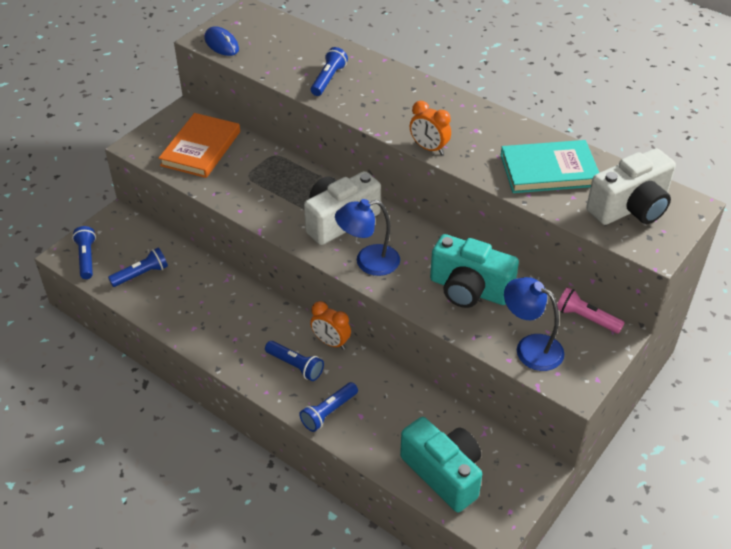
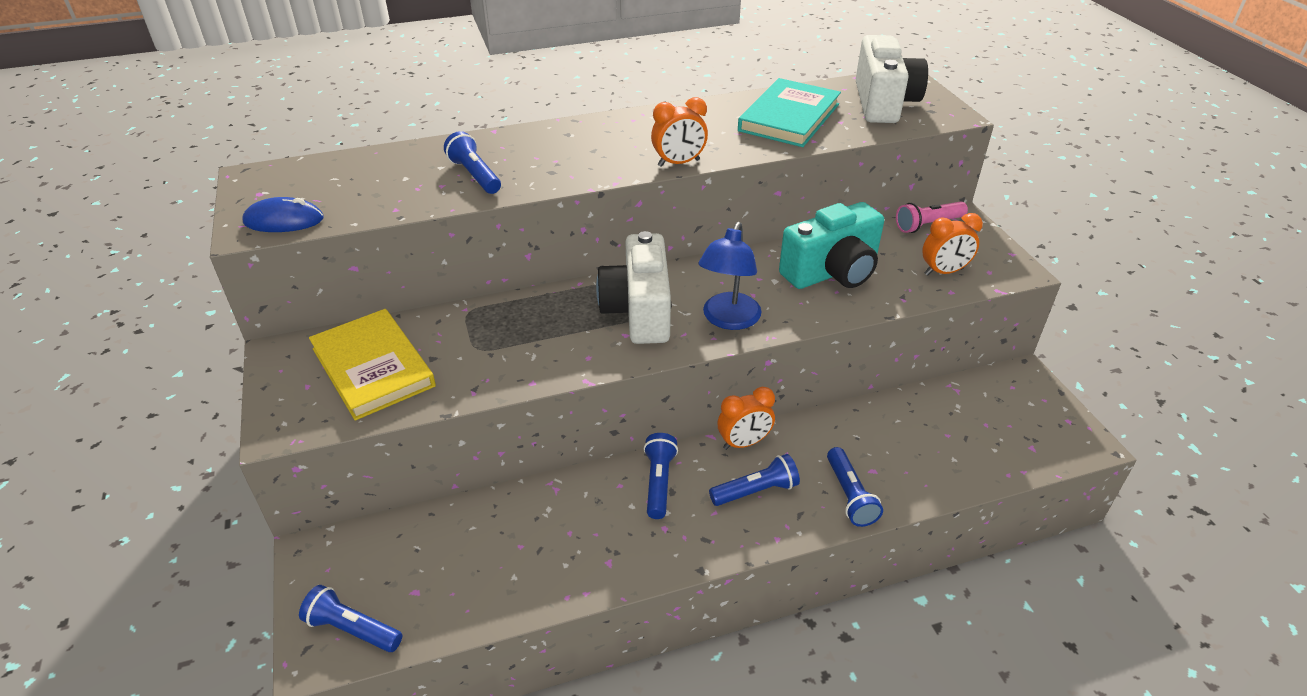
camera: 55 degrees left, 5 degrees down
(141, 274) = (455, 576): blue flashlight -> blue flashlight (659, 482)
(201, 148) = (373, 367): orange book -> yellow book
(443, 473) = (994, 444): turquoise camera -> none
(530, 347) = (943, 272): blue lamp -> orange clock

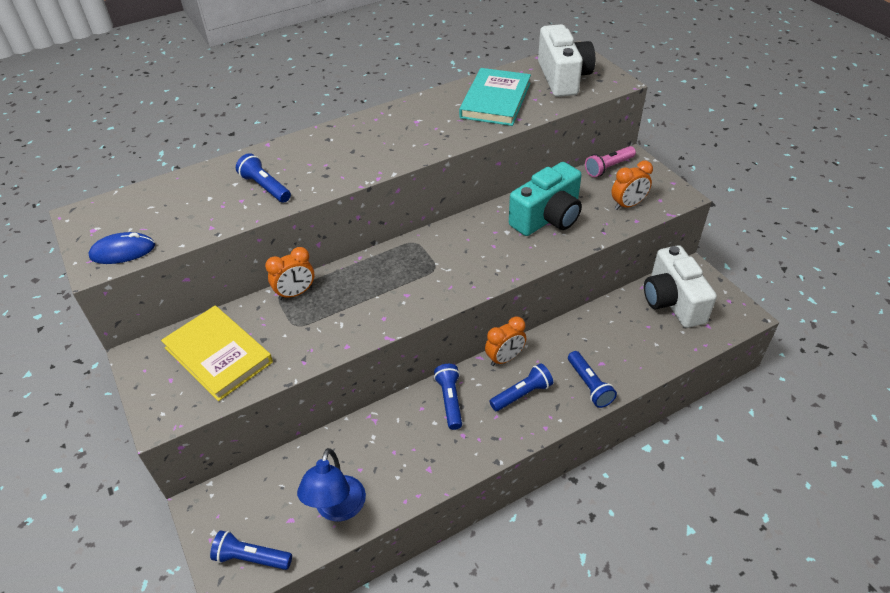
camera: 10 degrees left, 5 degrees up
(639, 311) = (411, 273): white camera -> white camera (672, 301)
(679, 163) = (422, 153): orange clock -> orange clock (295, 293)
(728, 320) = (480, 270): blue lamp -> blue lamp (337, 509)

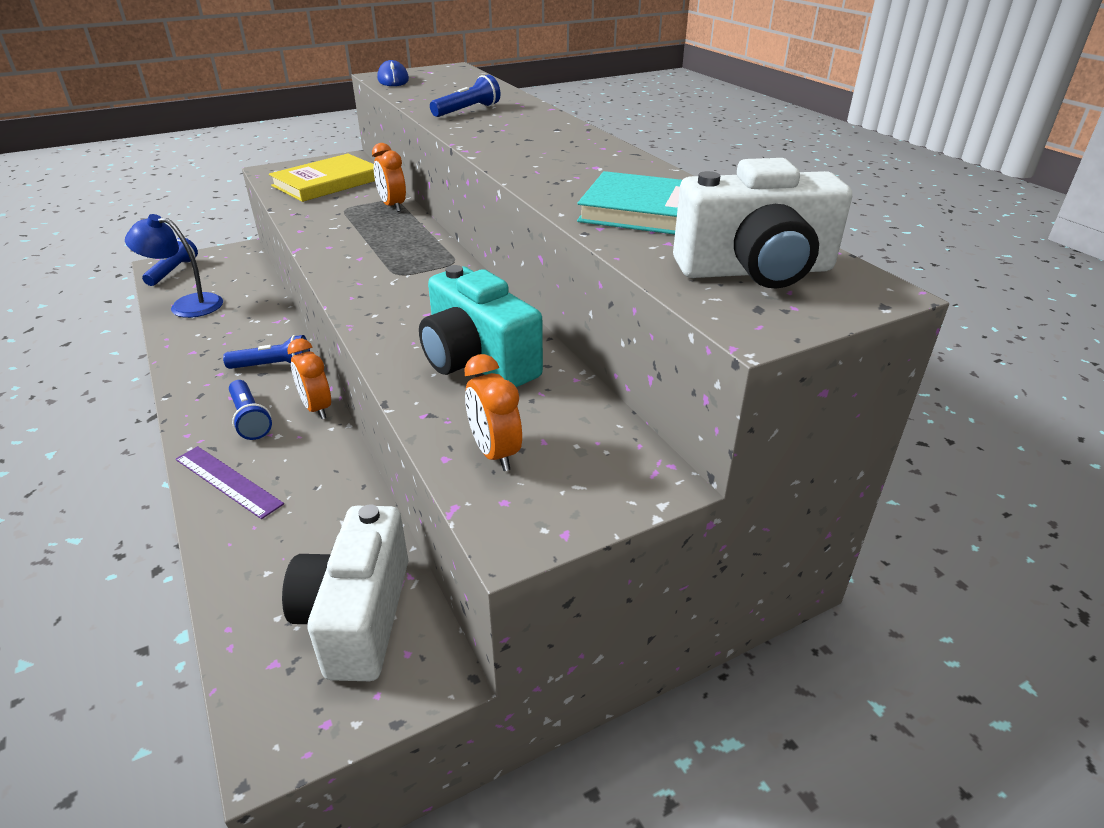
camera: 90 degrees right, 10 degrees down
(589, 385) = (228, 481): blue flashlight -> purple ruler
(608, 167) = (622, 443): pink flashlight -> none
(672, 301) = (357, 616): white camera -> white camera turned 75 degrees counterclockwise

